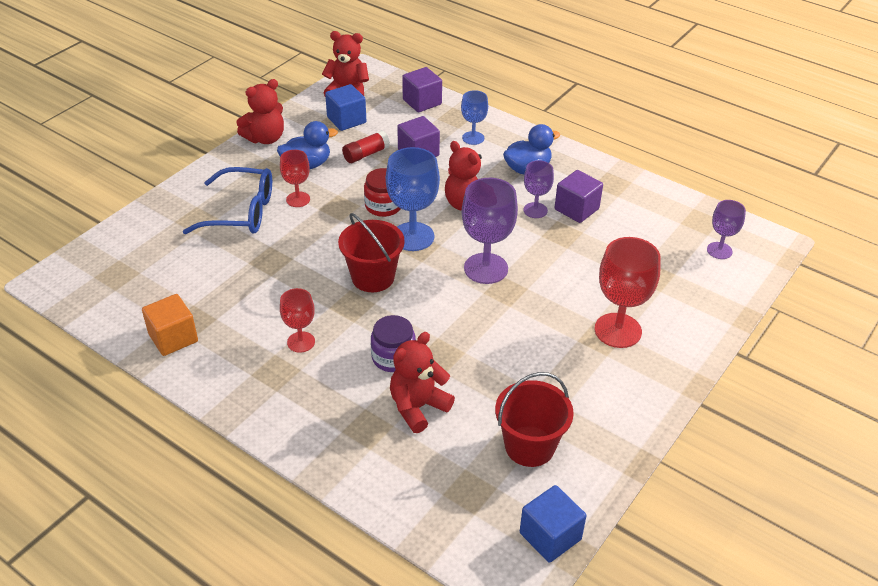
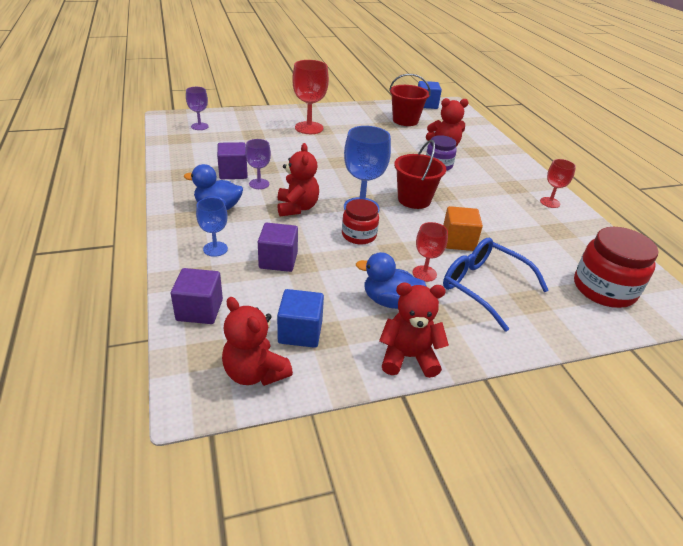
camera: 145 degrees left, 5 degrees down
(130, 265) = (604, 289): none -> red jar
(173, 338) = (575, 227): orange cube -> orange cube (458, 241)
(301, 342) = (488, 191): red goblet -> red goblet (550, 202)
(366, 154) = (324, 283): red glue stick -> none
(486, 268) = (337, 173): purple goblet -> none

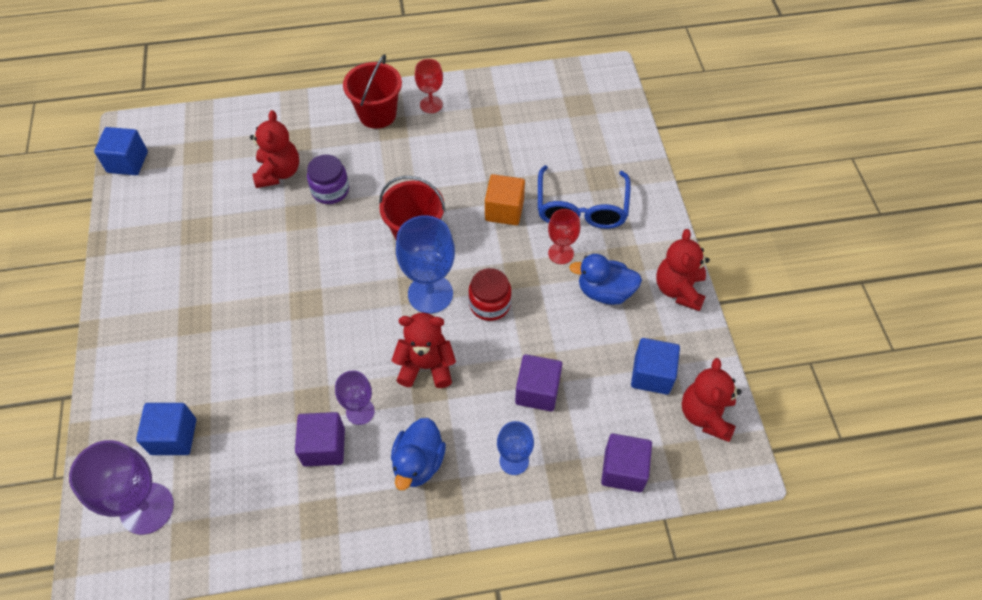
camera: 80 degrees left, 20 degrees up
(199, 126) = (147, 508): purple goblet -> purple goblet, size x1.72
(243, 130) = (174, 436): none -> blue cube
(255, 373) = (705, 415): red teddy bear -> red teddy bear turned 135 degrees clockwise
(309, 128) = (185, 336): red goblet -> none
(389, 301) = (604, 292): blue duck -> blue duck turned 75 degrees clockwise
(405, 120) = (182, 201): red bucket -> red bucket (377, 114)
(483, 287) = (581, 208): blue glasses -> blue glasses turned 45 degrees counterclockwise
(604, 289) = (583, 115): red jar -> none

